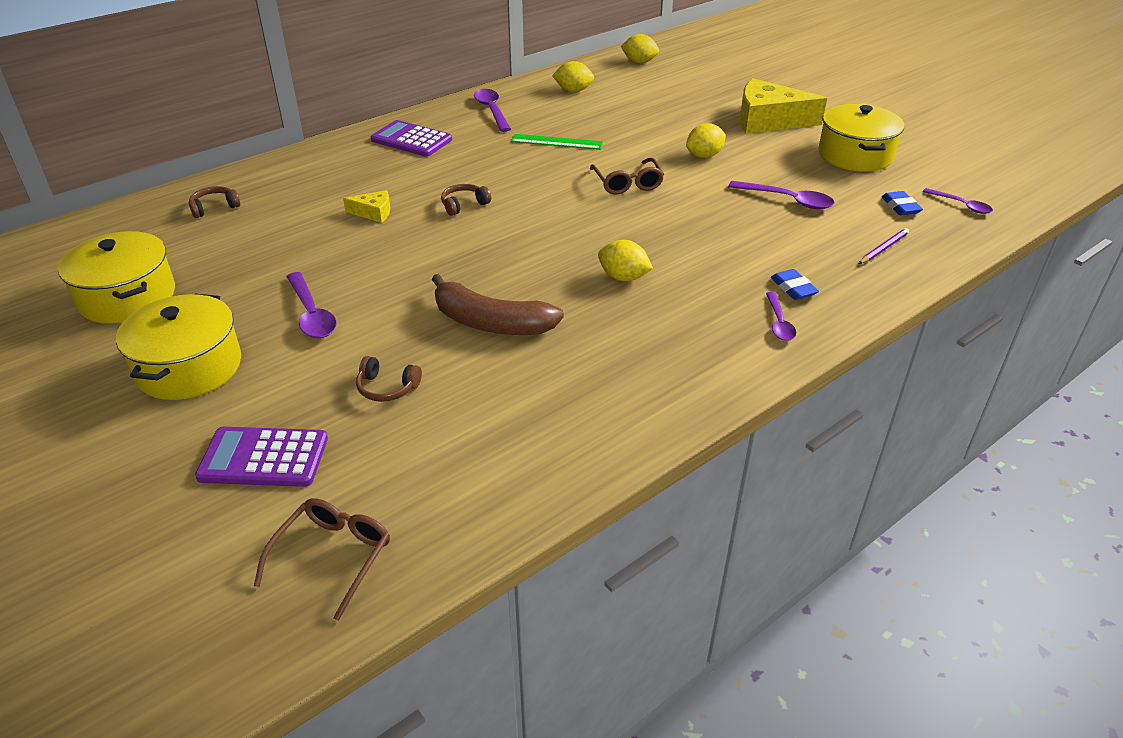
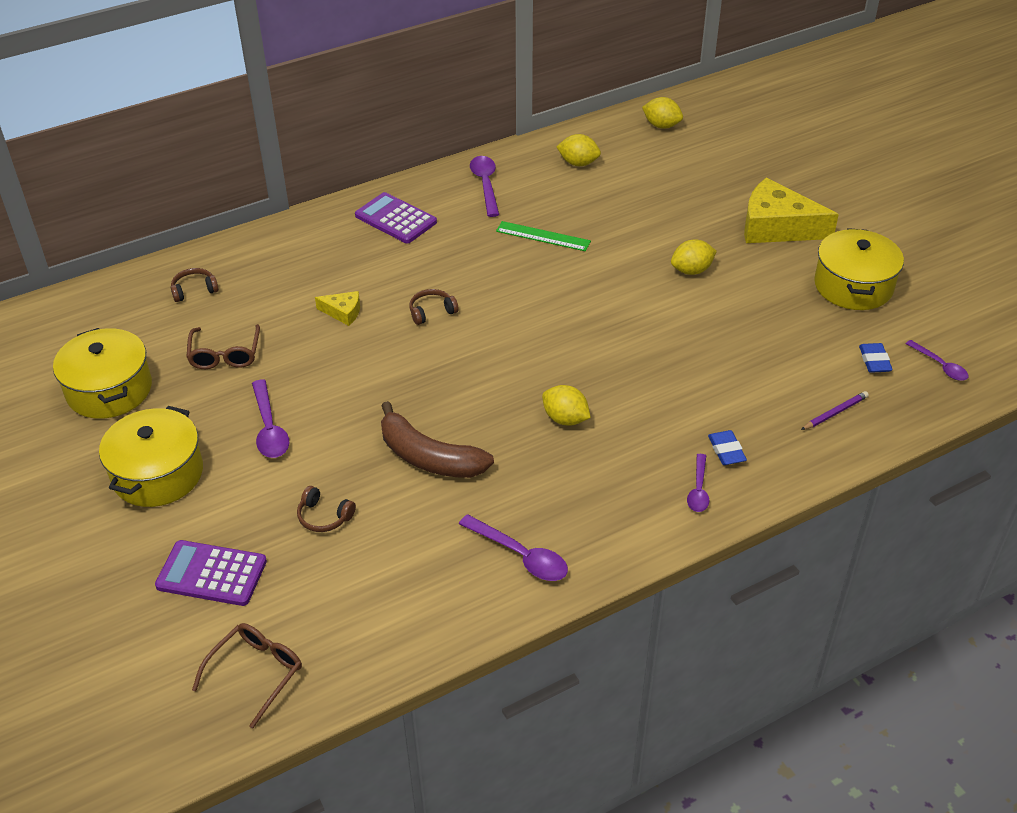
camera: 10 degrees right, 5 degrees up
(627, 183) = (601, 300): brown glasses -> brown glasses (225, 354)
(788, 200) = (759, 340): purple spoon -> purple spoon (521, 556)

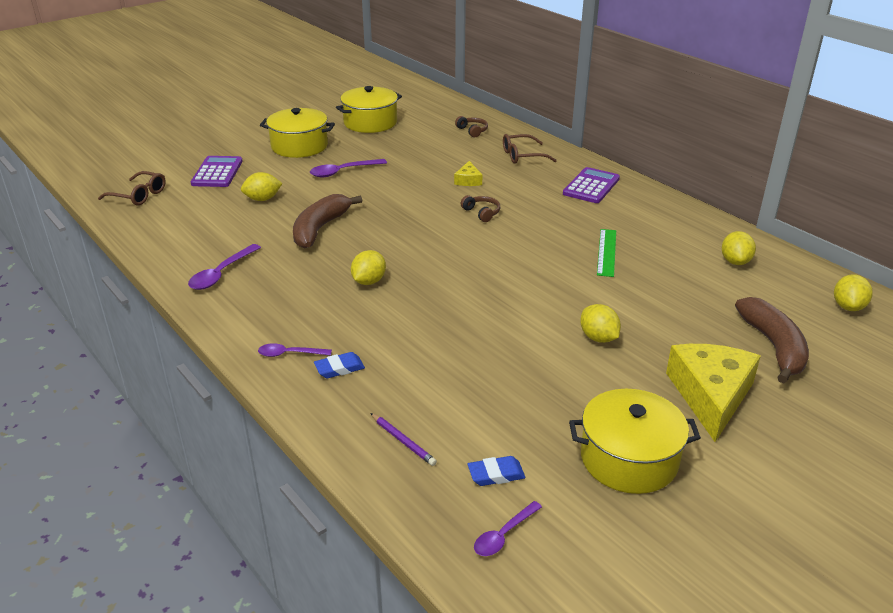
camera: 80 degrees right, 10 degrees down
(225, 354) = (411, 149): brown glasses -> brown glasses (523, 156)
(324, 516) = (262, 199): brown headphones -> yellow lemon
(485, 185) = (665, 219): purple spoon -> none
(714, 178) = (773, 347): none -> brown banana

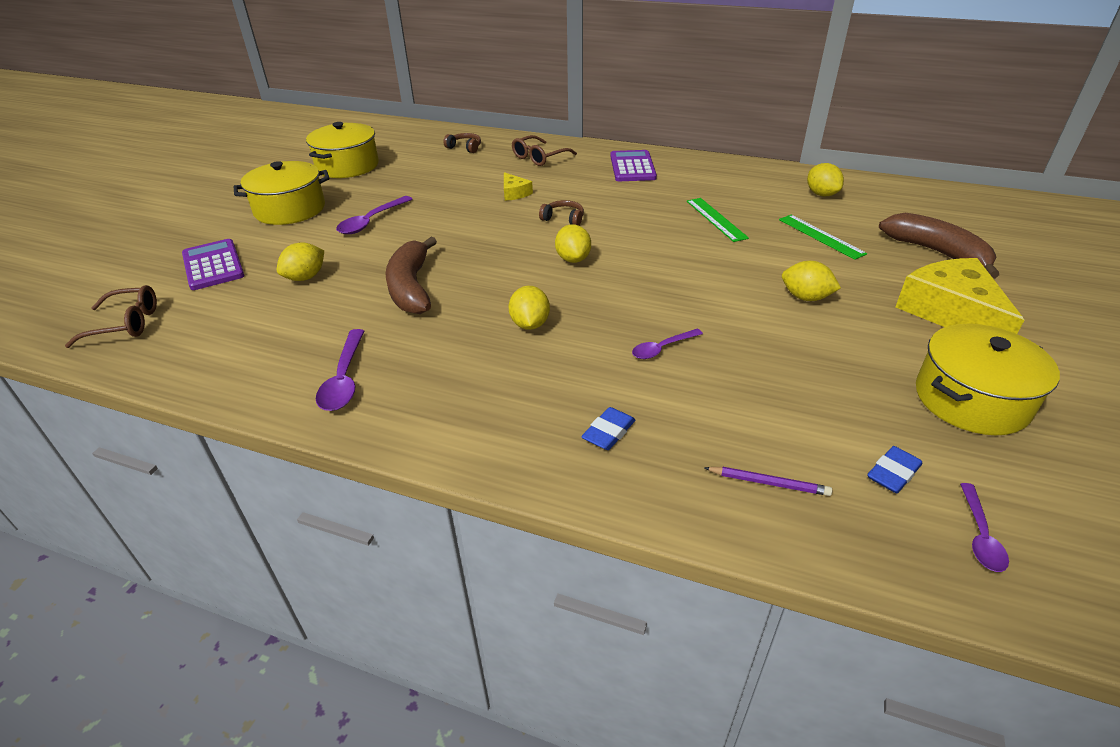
camera: 30 degrees left, 5 degrees up
(289, 354) = (533, 440): purple spoon -> purple spoon (662, 348)
(681, 296) = (820, 236): none -> green ruler
(848, 307) = (940, 203): yellow lemon -> yellow lemon (573, 259)

